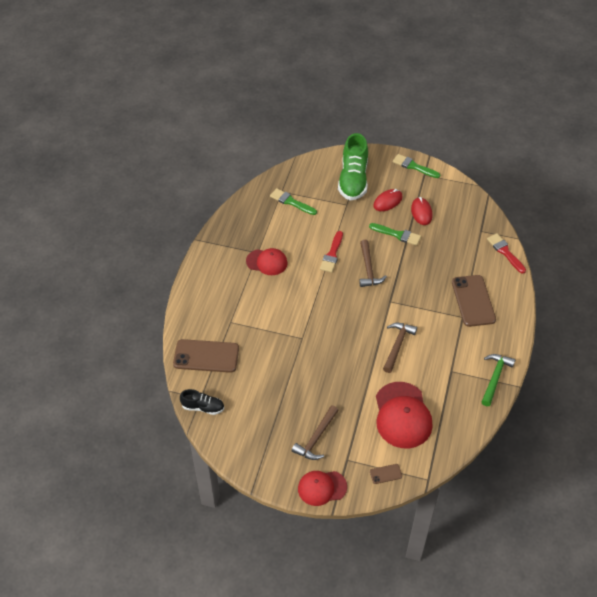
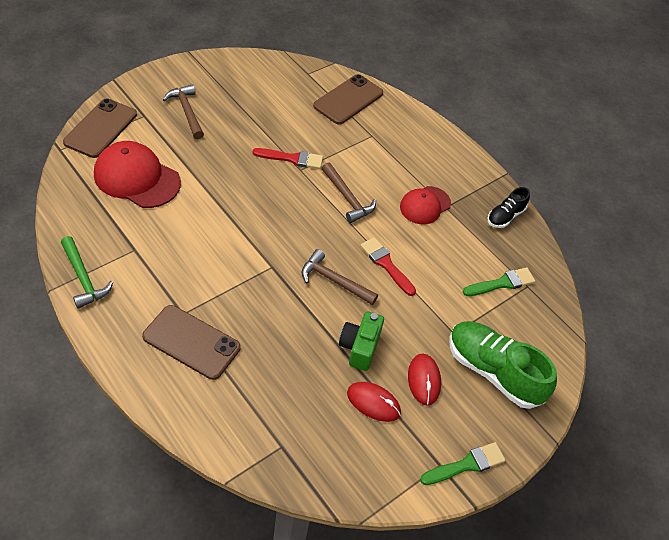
camera: 120 degrees right, 0 degrees up
(203, 407) = (297, 70): black shoe -> black shoe (505, 216)
(322, 488) = (140, 86): red cap -> none
(385, 474) = (101, 128): brown phone -> brown phone, size x2.26
(397, 234) = (359, 347): green brush -> green camera
(397, 345) = (212, 231): brown hammer -> brown hammer (347, 198)
(505, 252) = (222, 443): red brush -> red brush (292, 159)

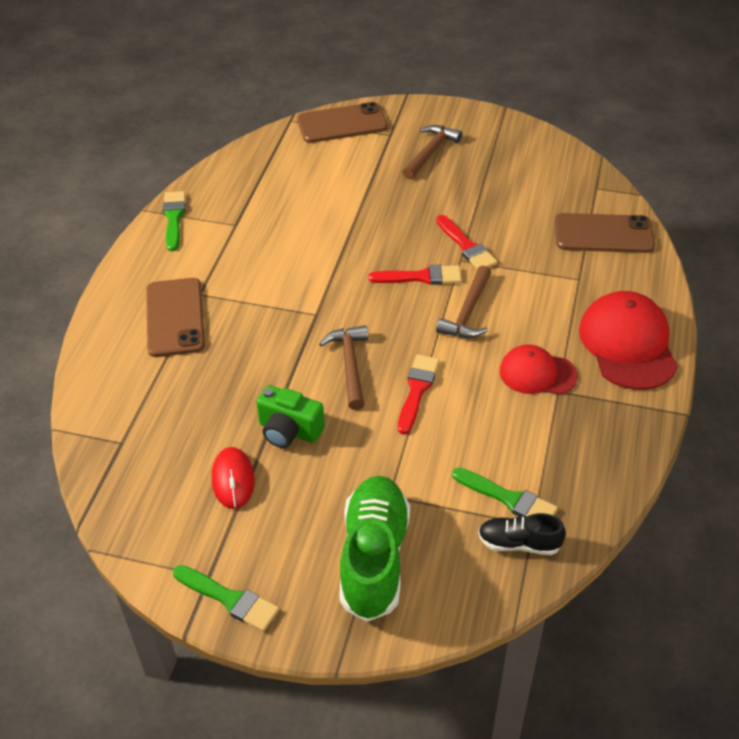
camera: 60 degrees right, 5 degrees down
(83, 278) = (174, 218): green hammer -> green brush
(137, 178) = (314, 176): red cap -> red cap (628, 344)
(295, 196) = (421, 277): none -> red brush
(359, 347) = (289, 431): green camera -> green camera turned 135 degrees counterclockwise
(424, 380) = (301, 504): red mouse -> none
(505, 216) = (614, 448): black shoe -> black shoe (519, 543)

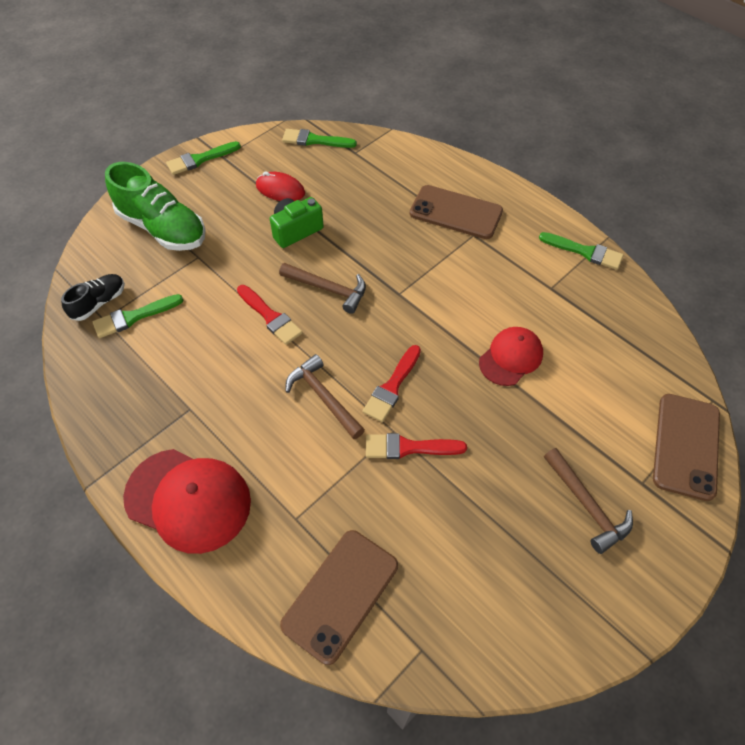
camera: 120 degrees right, 10 degrees up
(119, 494) = (314, 140): none -> green brush
(537, 373) = (218, 405): red cap -> red cap (511, 357)

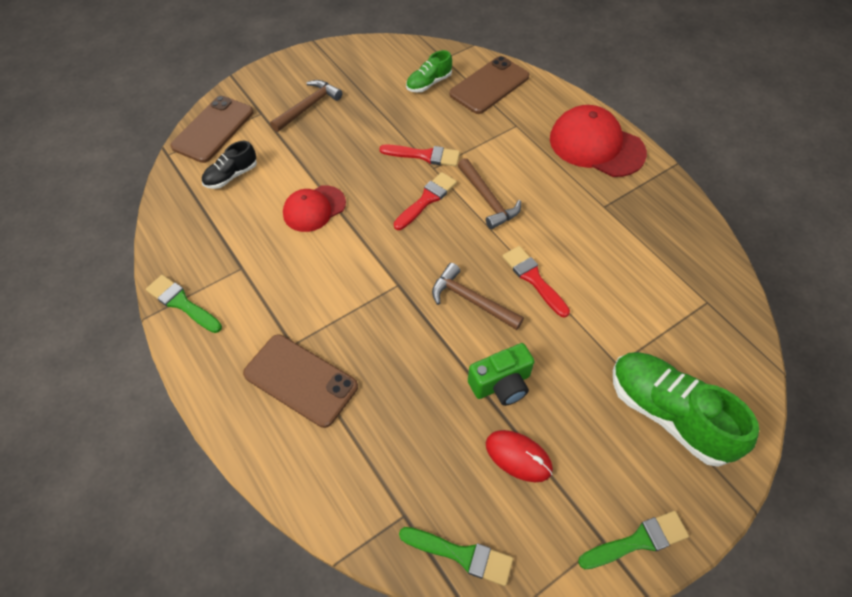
camera: 170 degrees left, 0 degrees up
(99, 303) = (717, 321): black shoe -> black shoe (231, 176)
(134, 317) = (675, 299): green brush -> none
(433, 584) = (429, 83): none -> green shoe
(586, 505) = (308, 107): brown hammer -> brown hammer turned 60 degrees clockwise

